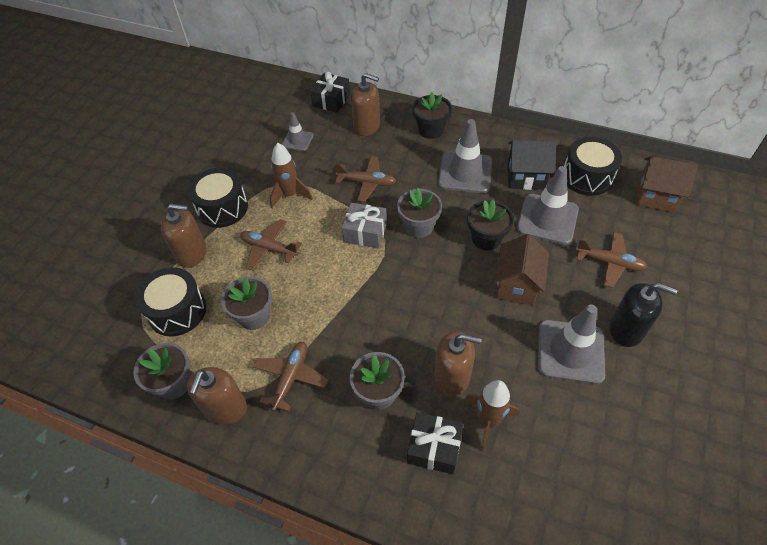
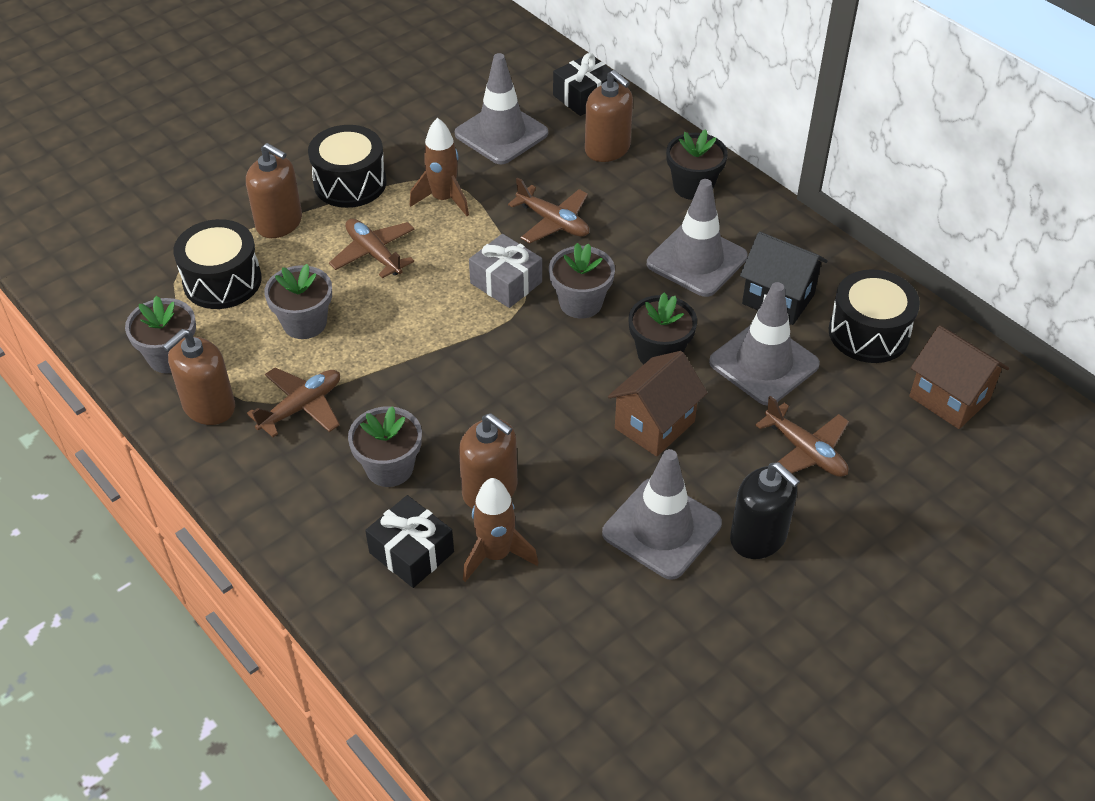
camera: 25 degrees right, 5 degrees down
(297, 140) = (501, 134): grey traffic cone -> grey traffic cone, size x1.80

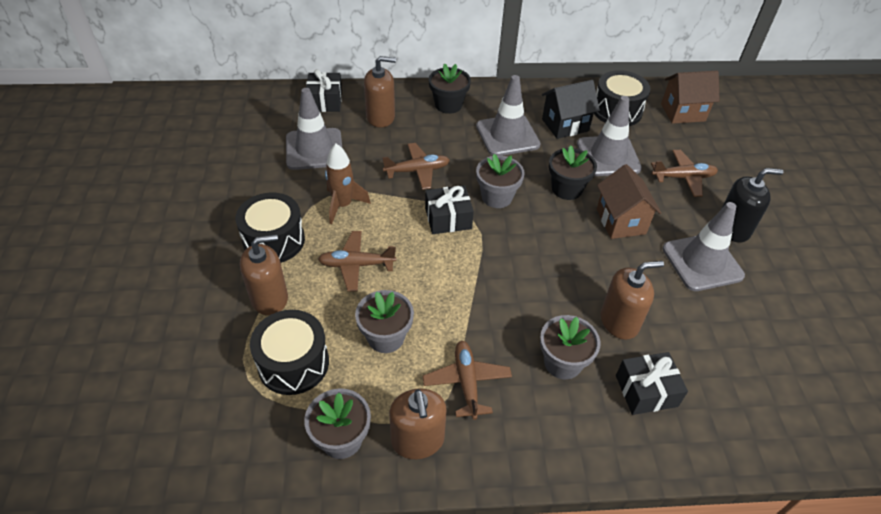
camera: 55 degrees left, 0 degrees up
(496, 555) = (675, 348): brown rocket -> none
(506, 282) = (448, 218): grey gift -> black gift

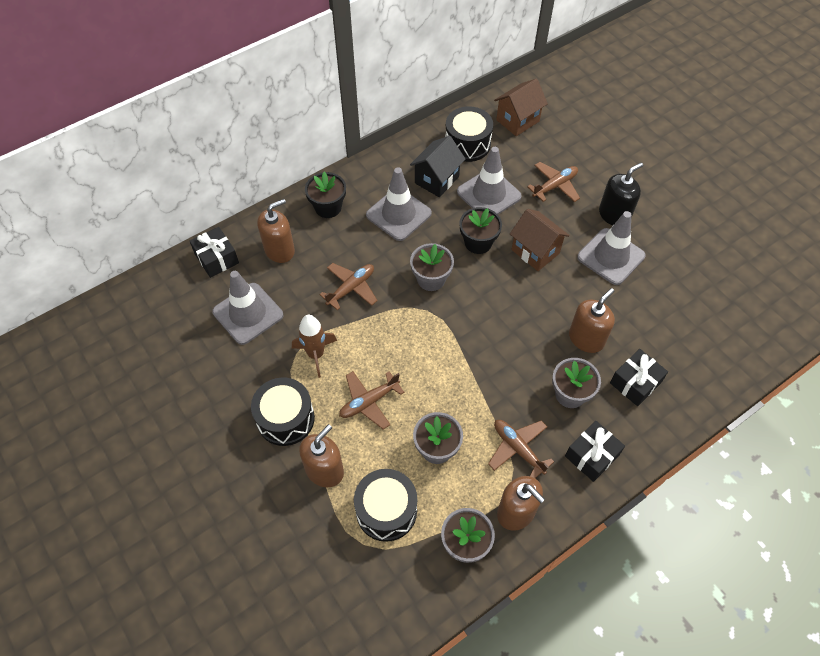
camera: 30 degrees left, 10 degrees up
(448, 218) = (408, 320): black gift -> black gift (592, 455)

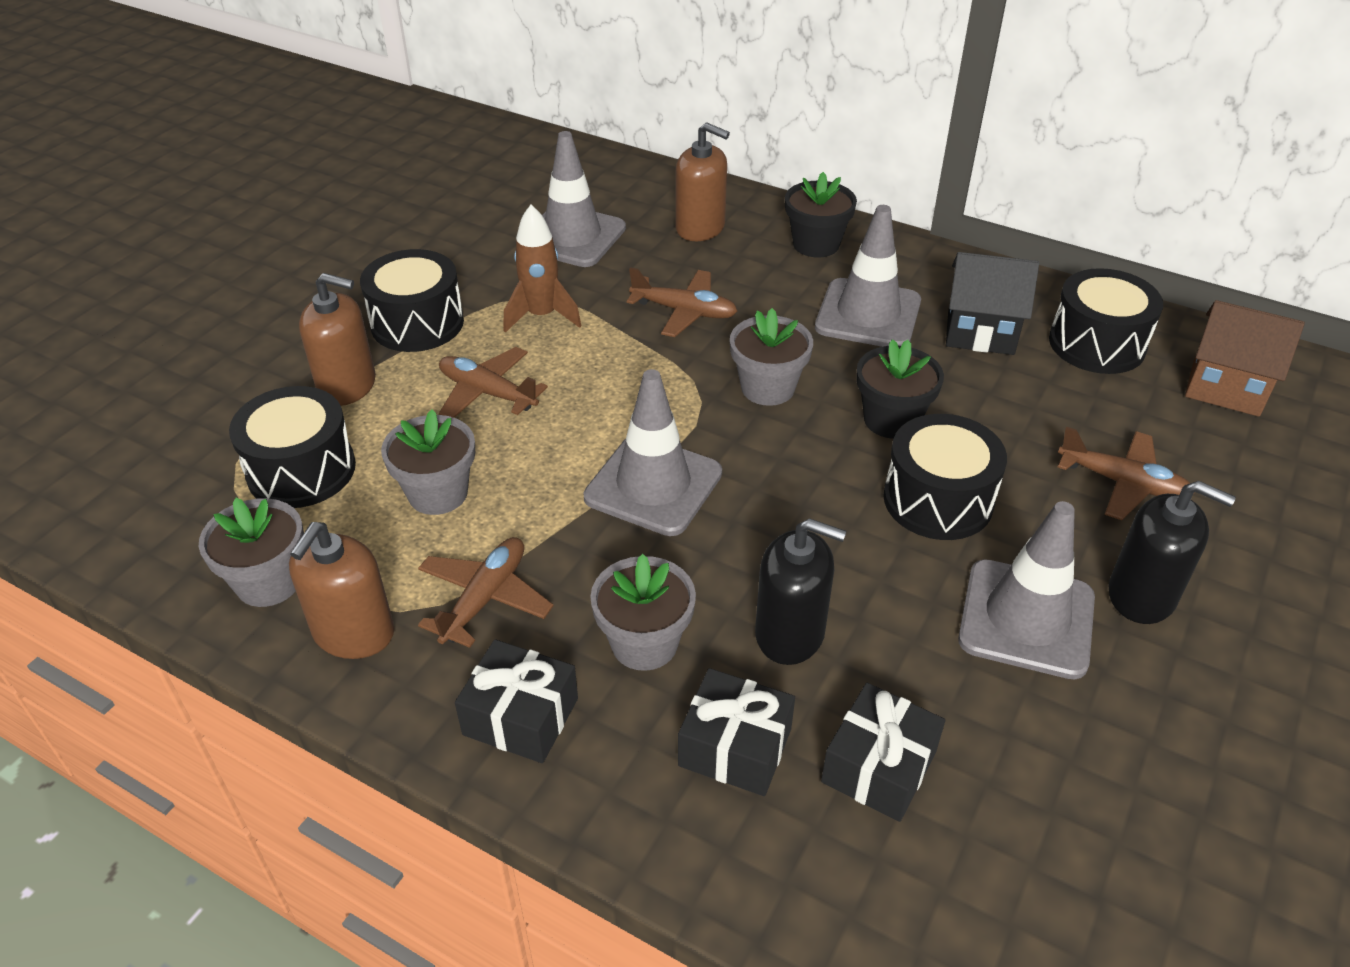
camera: 65 degrees right, 15 degrees down
(216, 258) = (644, 184): black gift -> black gift (879, 767)
(488, 194) = (1012, 402): grey traffic cone -> grey traffic cone (653, 485)
(535, 251) = (938, 500): brown house -> black drum
(586, 339) = (790, 633): brown soap dispenser -> black soap dispenser

